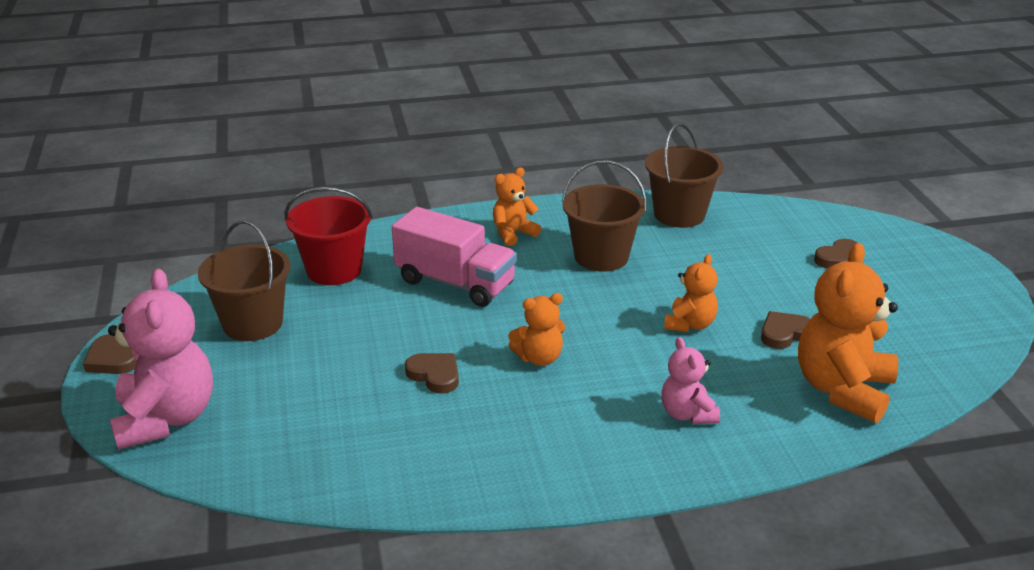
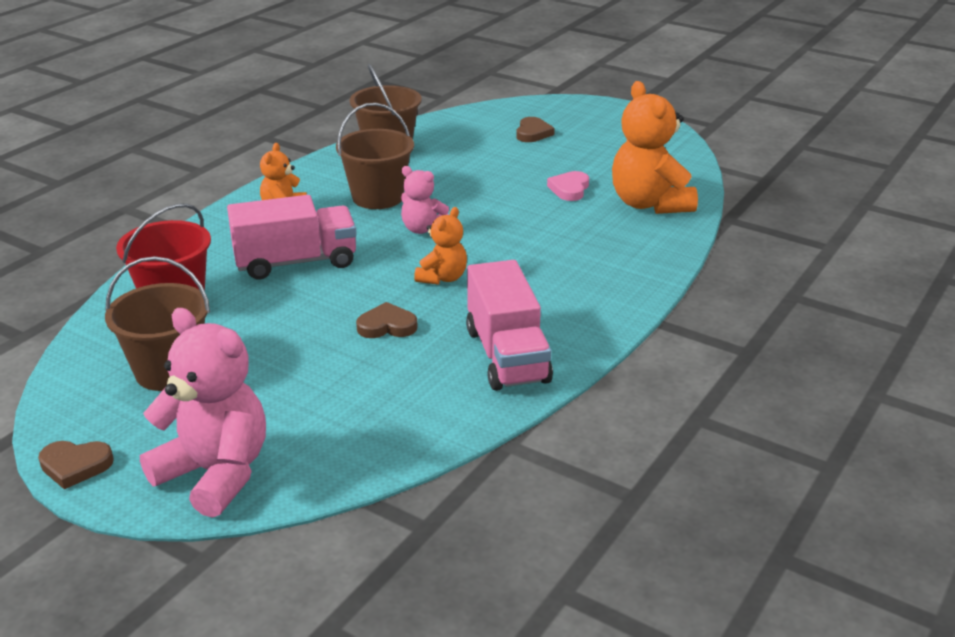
camera: 45 degrees left, 0 degrees up
(480, 457) = (507, 355): none -> pink truck
(687, 414) = (589, 261): pink teddy bear -> pink teddy bear (422, 229)
(690, 324) = (506, 211): orange teddy bear -> none
(784, 333) = (569, 189): brown heart -> pink heart

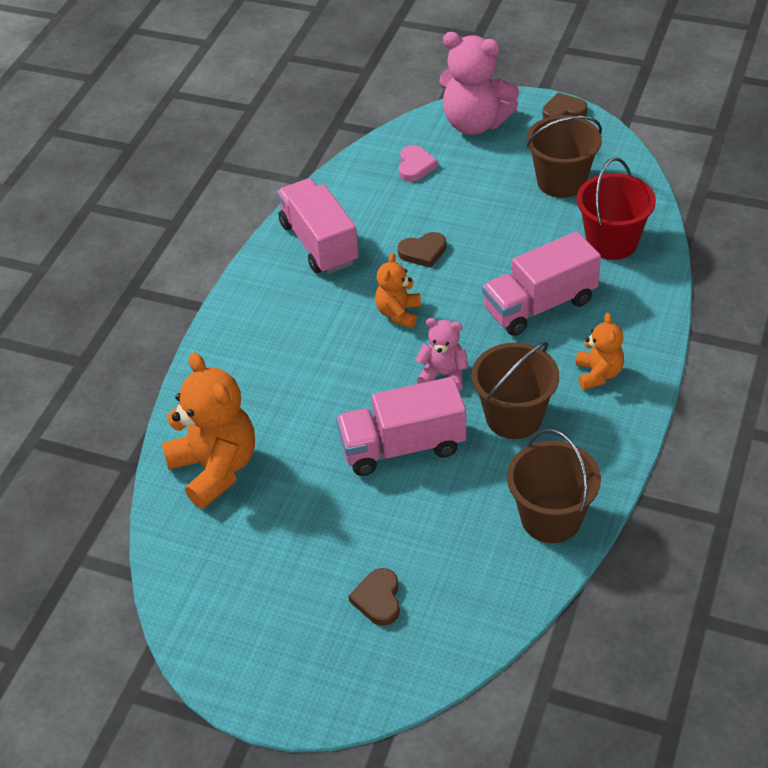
camera: 170 degrees right, 15 degrees up
(482, 194) = (402, 447): none -> pink truck
(569, 189) = (307, 478): pink heart -> pink heart (415, 166)

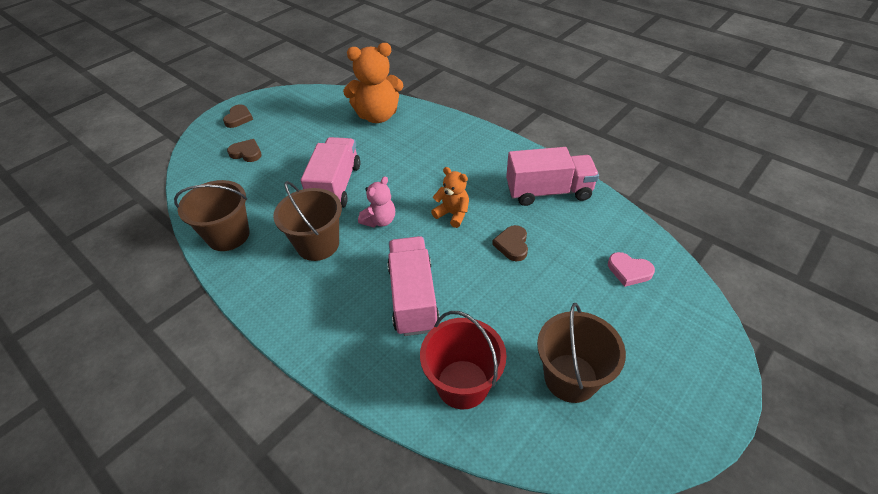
camera: 110 degrees right, 0 degrees up
(475, 123) = (689, 337): pink teddy bear -> none
(563, 111) = (700, 431): brown heart -> brown heart (238, 118)
(598, 374) = (319, 307): orange teddy bear -> none

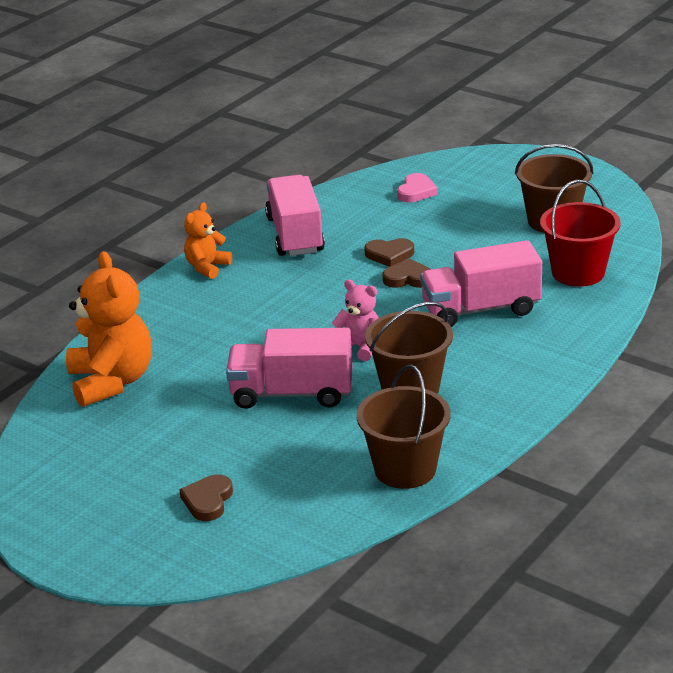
camera: 95 degrees left, 15 degrees down
(238, 118) = (98, 538): brown heart -> brown heart (408, 278)
(452, 214) = (342, 296): orange teddy bear -> orange teddy bear (207, 267)

